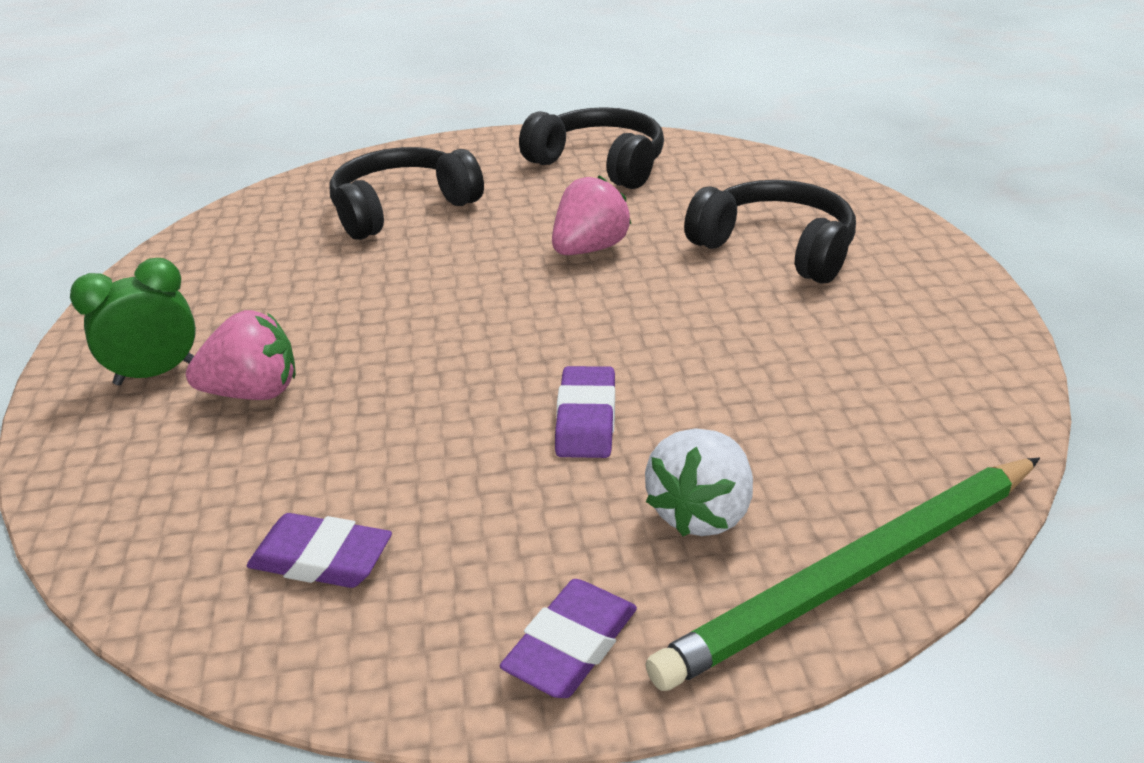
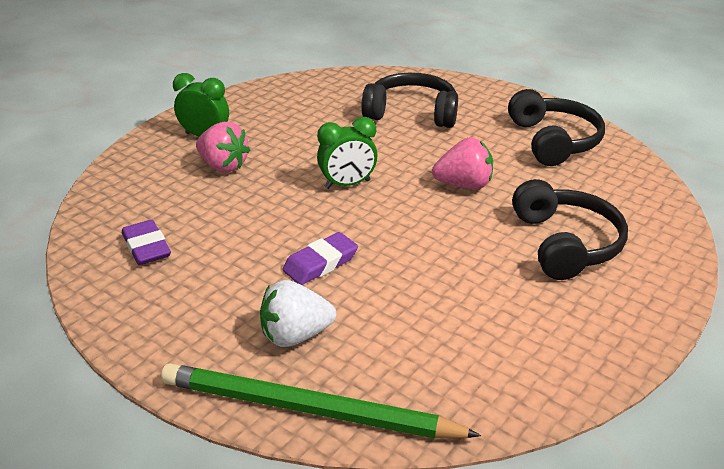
camera: 45 degrees right, 0 degrees up
(462, 319) = (347, 184): none -> green clock
(571, 645) = (167, 342): purple eraser -> none

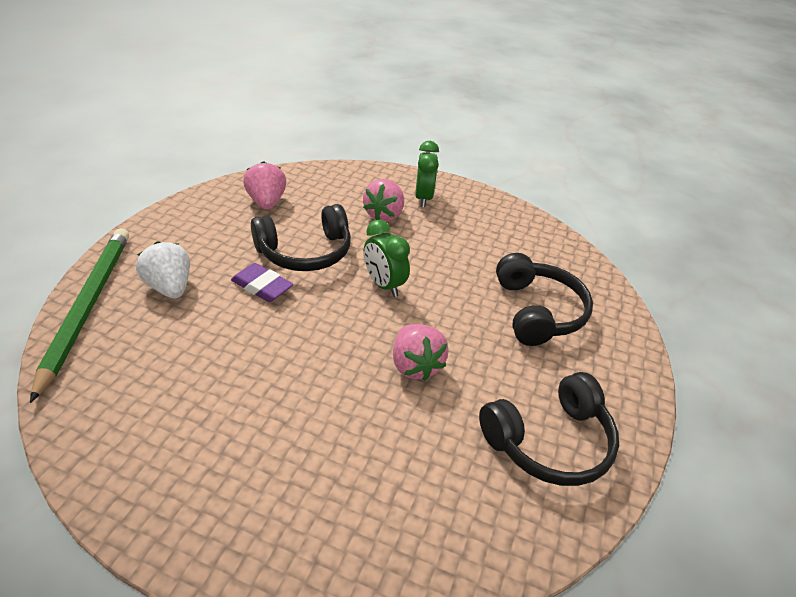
camera: 70 degrees right, 5 degrees up
(146, 247) = (266, 202): purple eraser -> pink strawberry
(565, 244) = (330, 461): black headphones -> black headphones (305, 252)

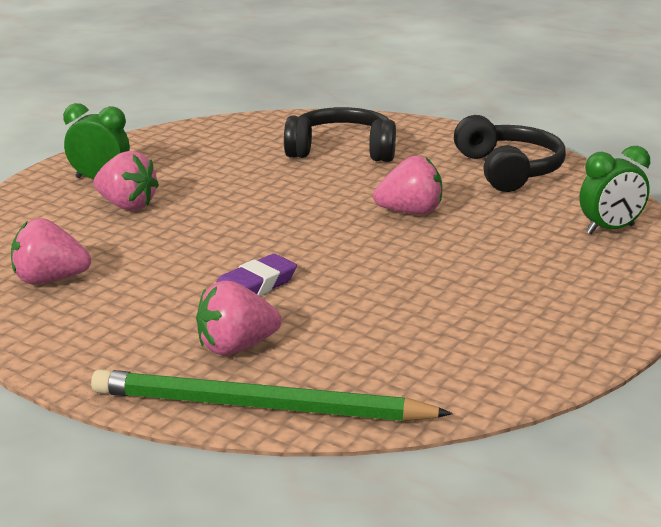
camera: 75 degrees left, 15 degrees down
(170, 287) = (236, 347): white strawberry -> pink strawberry
(305, 252) = (190, 257): black headphones -> none
(384, 285) = (276, 217): green clock -> green clock (610, 229)

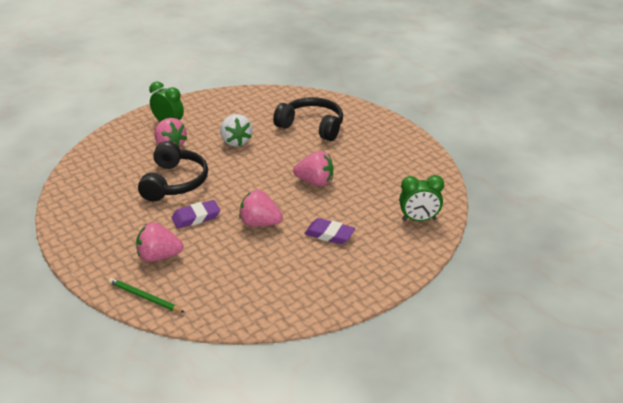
camera: 20 degrees right, 10 degrees up
(49, 280) = (100, 190): pink strawberry -> pink strawberry (260, 223)
(235, 184) = (236, 141): none -> white strawberry
(260, 407) = (144, 297): green pencil -> green pencil, size x0.50
(494, 269) = (329, 234): none -> purple eraser
(508, 170) = (396, 161): black headphones -> black headphones (174, 182)

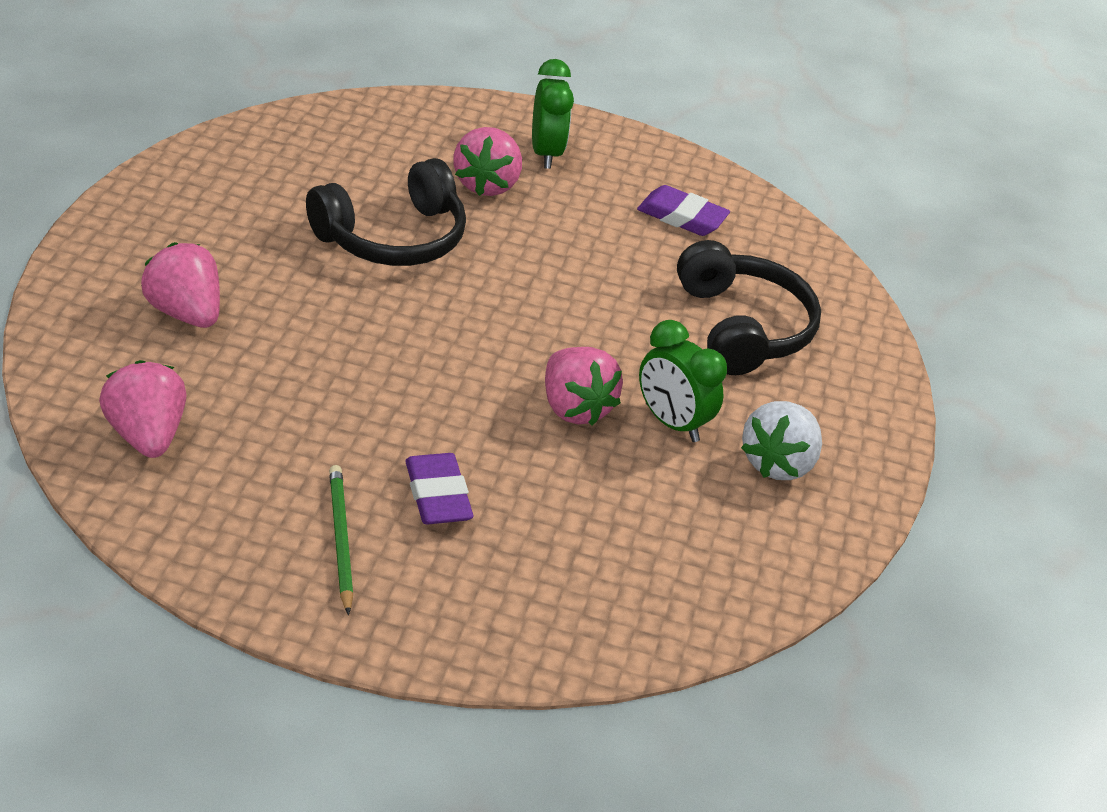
camera: 45 degrees right, 5 degrees up
(144, 297) = (73, 345): green pencil -> green pencil (340, 539)
(196, 217) = (324, 306): purple eraser -> purple eraser (682, 217)
(236, 141) = (585, 253): white strawberry -> white strawberry (778, 463)
(260, 223) = (382, 390): pink strawberry -> pink strawberry (146, 435)
(419, 219) = (608, 606): green clock -> green clock (671, 423)

